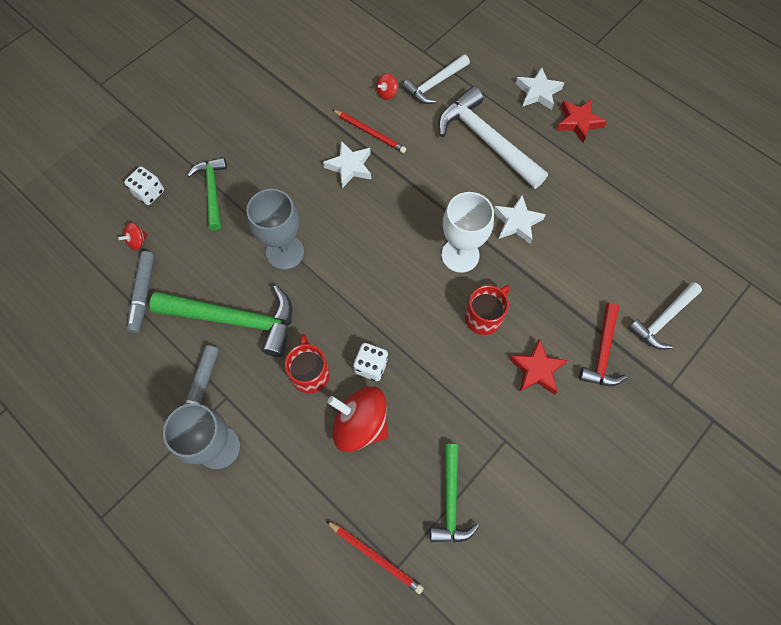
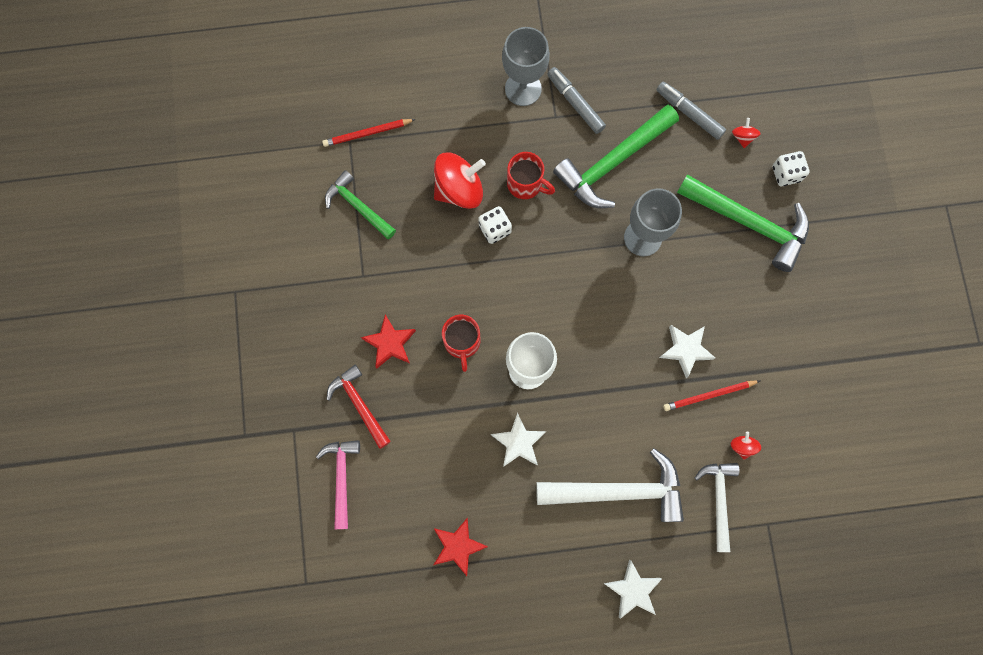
camera: 130 degrees right, 10 degrees up
(212, 191) = (748, 223): green hammer -> green hammer, size x1.65
(578, 122) = (570, 595): red star -> red star (458, 546)
(663, 319) = (341, 477): white hammer -> pink hammer

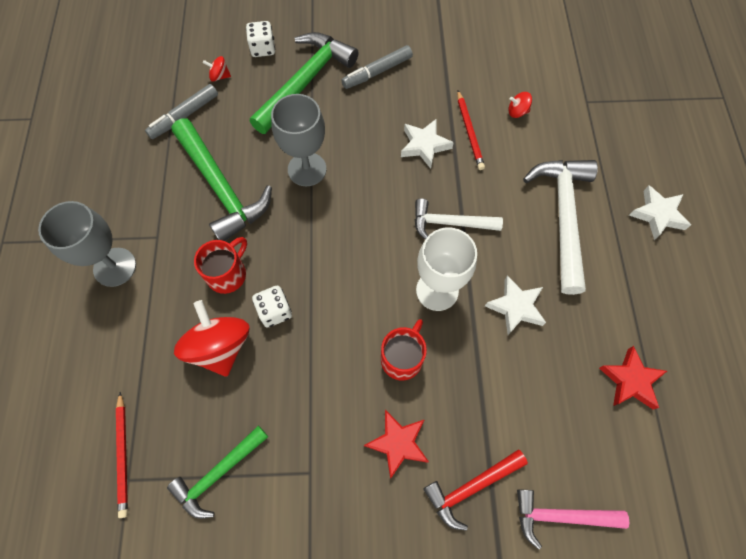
camera: 85 degrees left, 10 degrees down
(462, 342) = (402, 358): red mug -> red mug turned 60 degrees counterclockwise
(575, 103) = (147, 216): grey marker -> grey marker (377, 72)
(718, 500) = (567, 135): white hammer -> white hammer (450, 223)

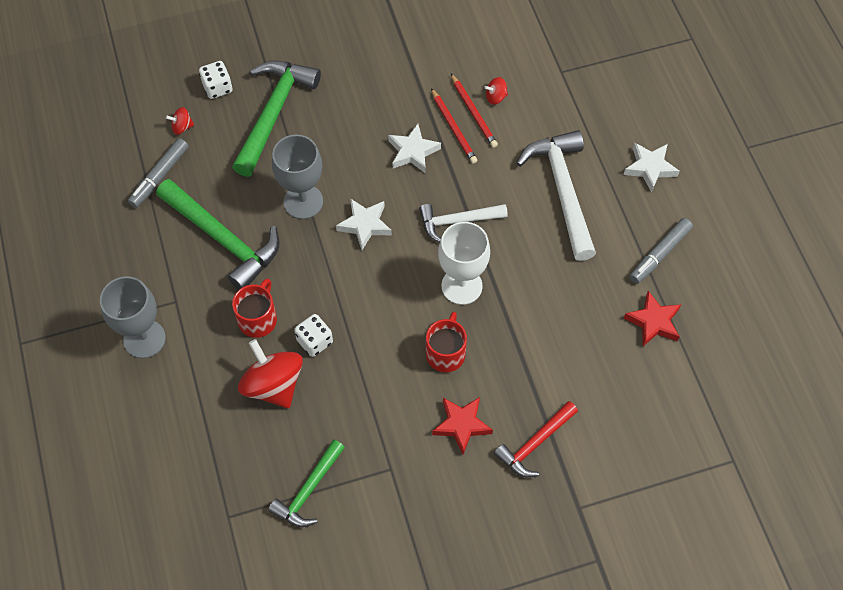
camera: 15 degrees left, 5 degrees down
(123, 455) = (216, 497): red pencil -> red pencil (473, 112)
(377, 72) = (344, 87): grey marker -> grey marker (660, 254)
(515, 307) = (538, 283): white star -> white star (365, 225)
(561, 516) = (616, 446): pink hammer -> none

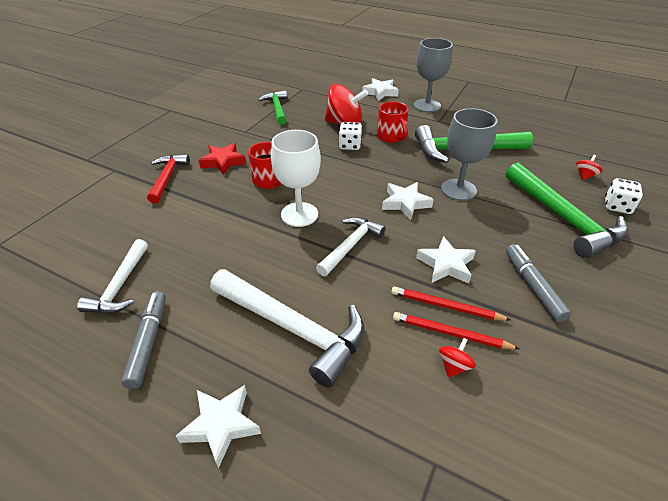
camera: 135 degrees right, 20 degrees down
(152, 415) = (380, 92): none -> white star
(160, 176) = (544, 151): grey marker -> grey marker (532, 286)
(653, 322) = (120, 286): red star -> white hammer

